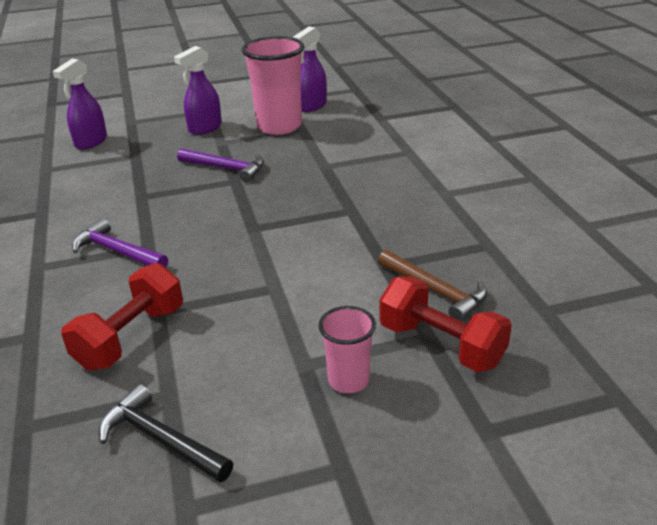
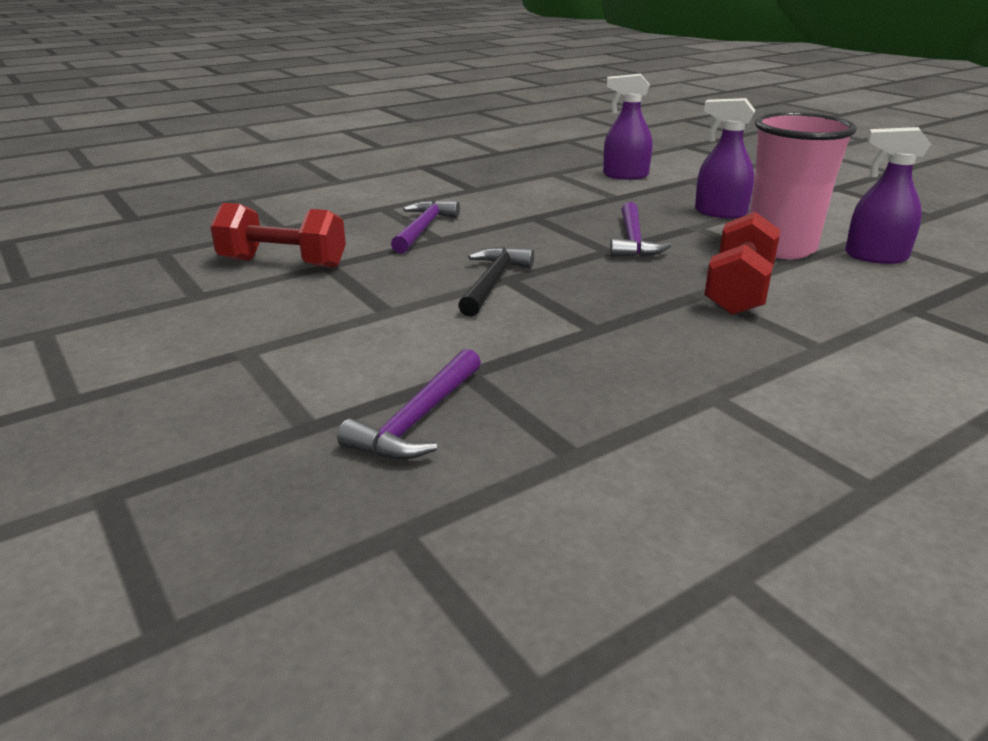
camera: 70 degrees right, 5 degrees down
(161, 439) = (135, 305): black hammer -> black hammer (493, 283)
(348, 380) = (215, 382): pink cup -> none
(435, 291) = (417, 419): brown hammer -> purple hammer
(441, 345) = (290, 438): red dumbbell -> red dumbbell (738, 291)

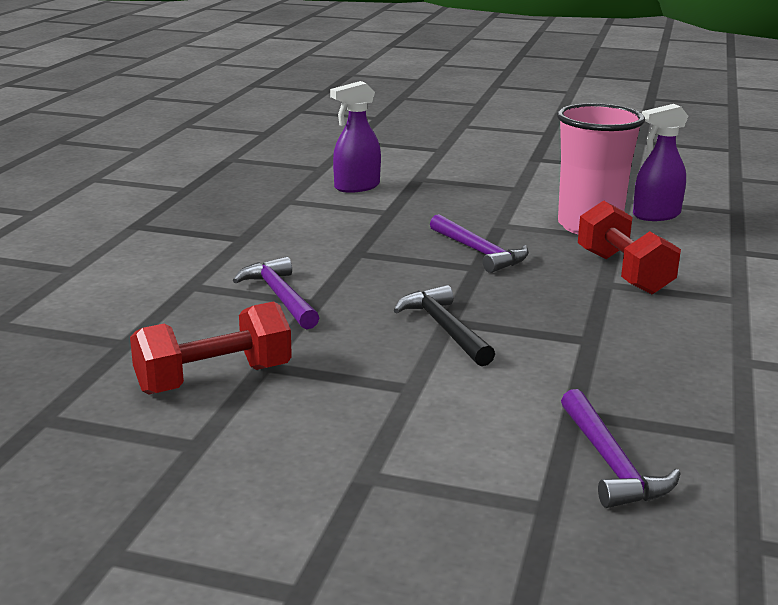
camera: 40 degrees left, 5 degrees down
(720, 213) = (495, 205): purple spray bottle -> none

